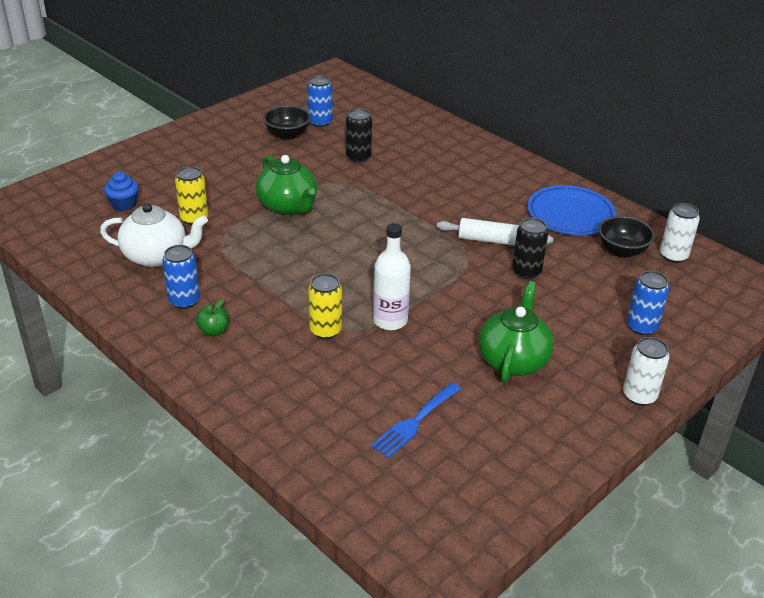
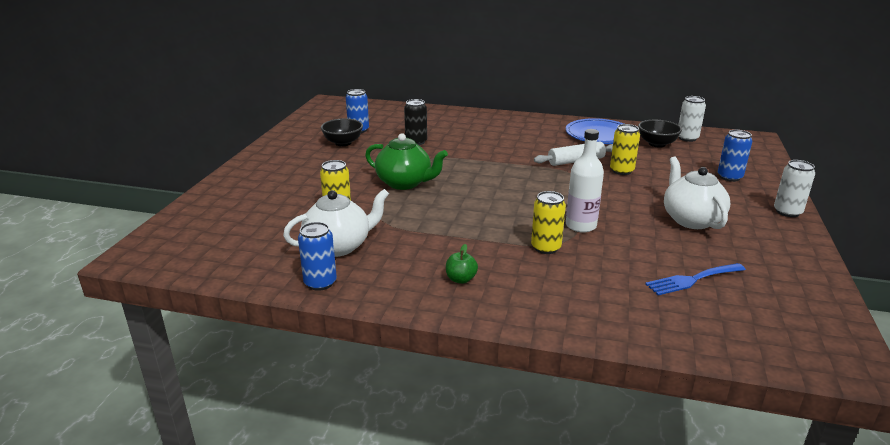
camera: 30 degrees left, 10 degrees down
(124, 204) = (259, 221): blue cupcake -> none
(184, 301) = (406, 268): blue can -> blue can (320, 283)
(414, 422) = (692, 280): blue fork -> blue fork turned 60 degrees clockwise
(513, 360) = (691, 220): green teapot -> white teapot
(526, 272) = (621, 171): black can -> yellow can

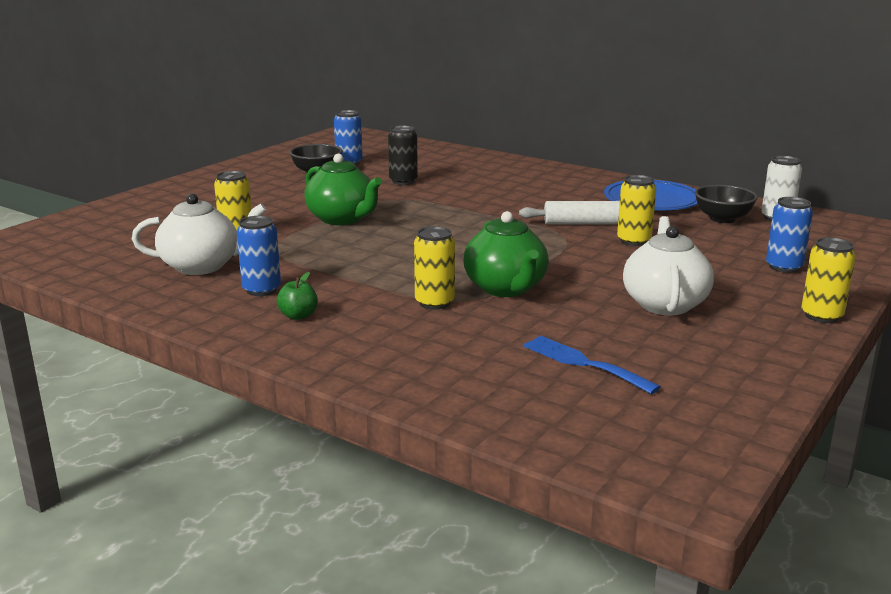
camera: 20 degrees right, 5 degrees down
(320, 283) = (146, 294): blue can -> blue can (261, 290)
(580, 226) = (506, 288): white bottle -> green teapot
(692, 280) = (583, 363): blue fork -> blue fork turned 45 degrees clockwise
(787, 212) = (821, 316): white can -> yellow can

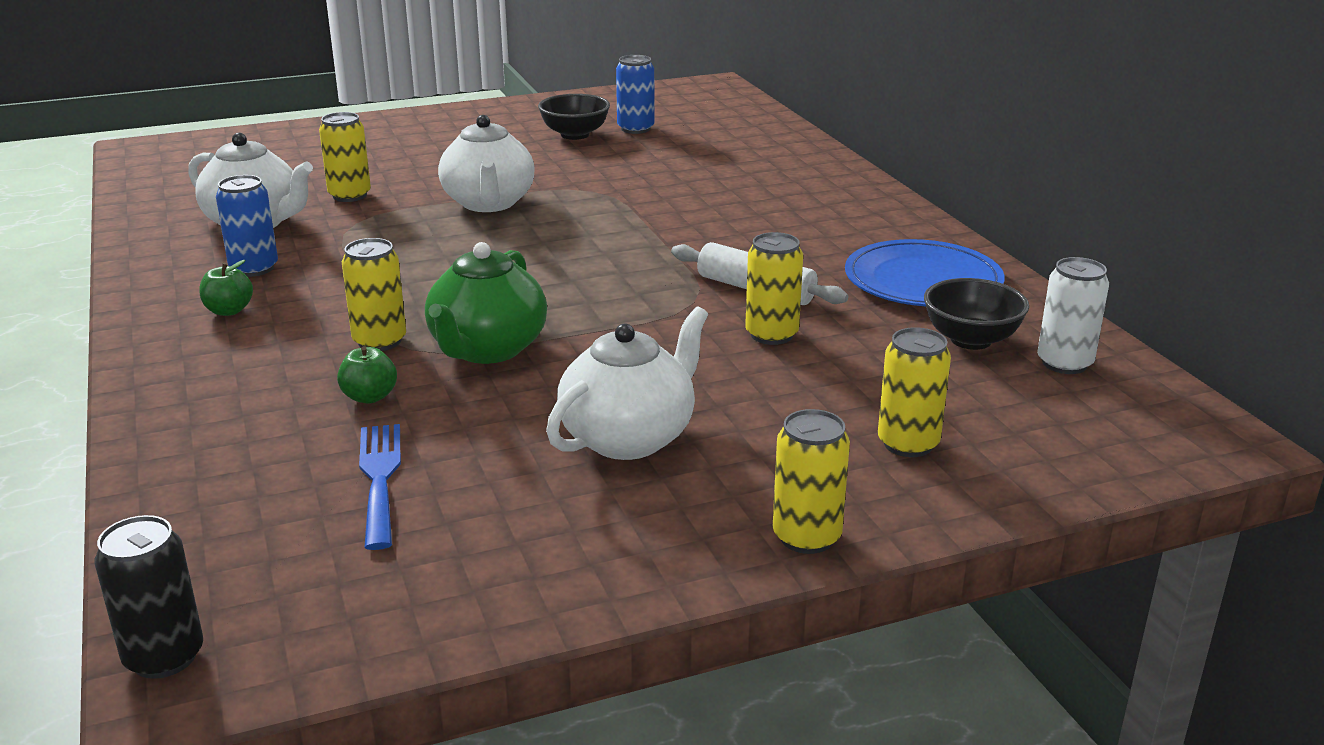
camera: 35 degrees right, 5 degrees up
(342, 219) = (489, 203): green teapot -> white teapot
(403, 181) = (649, 169): black can -> black can (164, 657)
(491, 330) = (369, 397): none -> green apple
(784, 267) = (908, 444): blue can -> yellow can

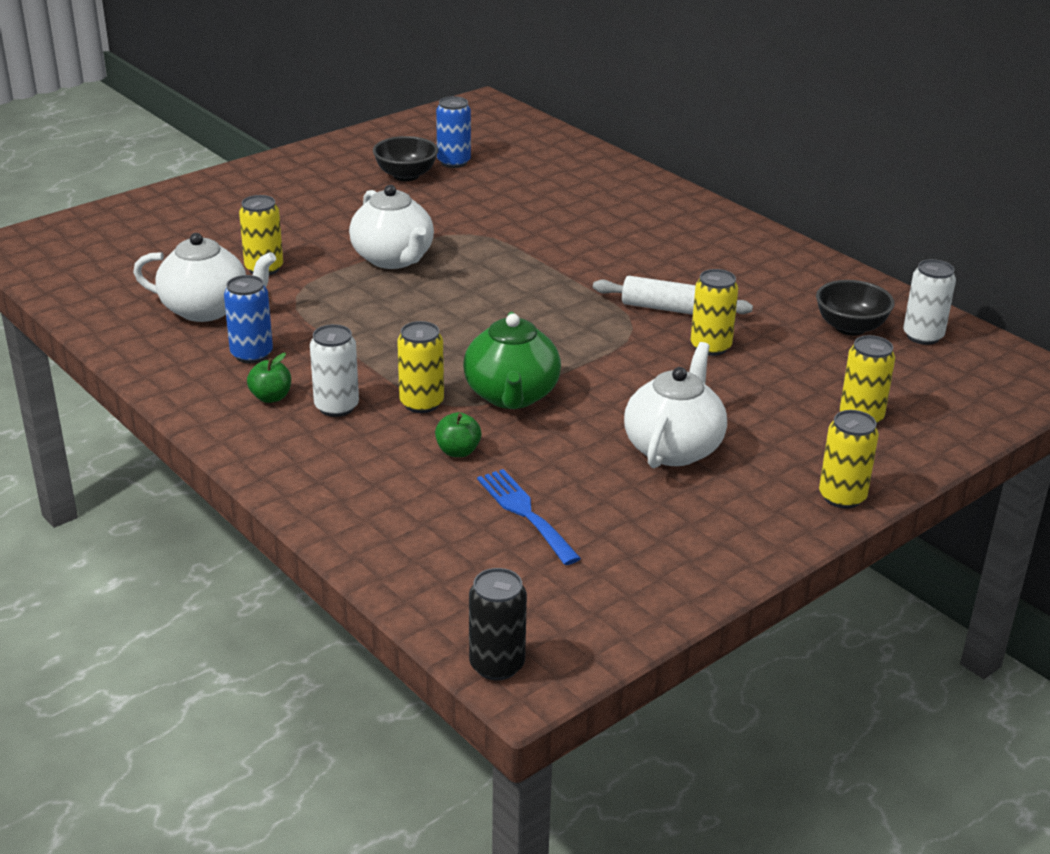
camera: 20 degrees left, 5 degrees up
(286, 330) = (336, 407): none -> white can
(922, 281) = (785, 282): blue plate -> none

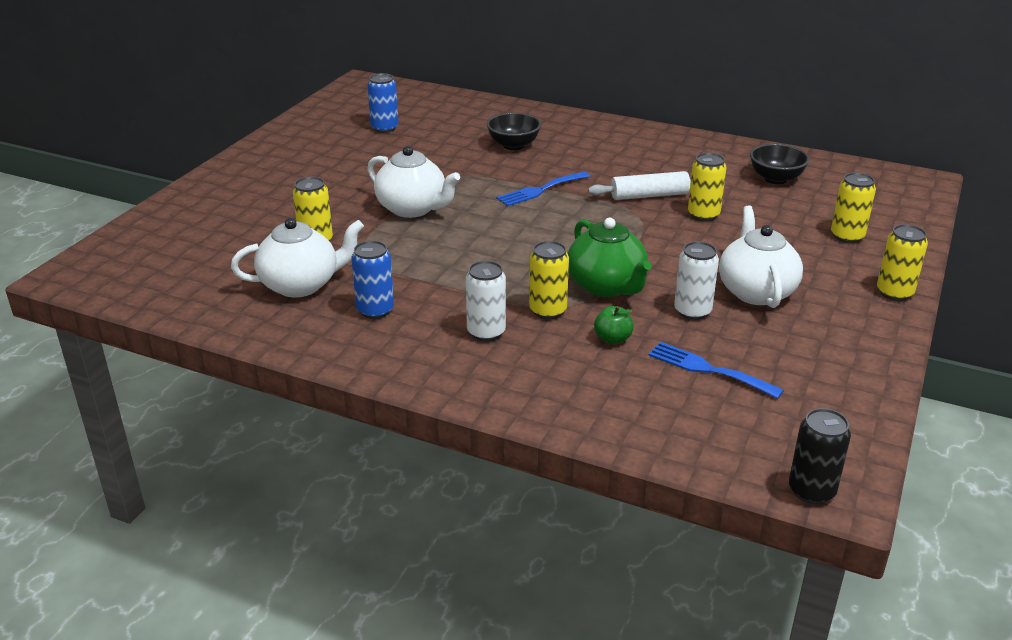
camera: 25 degrees left, 0 degrees up
(271, 397) = (426, 340): green apple -> none
(406, 175) = (358, 145): black bowl -> black bowl (513, 145)
(551, 272) = (540, 190): none -> blue fork
(923, 336) = (824, 173): white can -> white can (692, 311)

